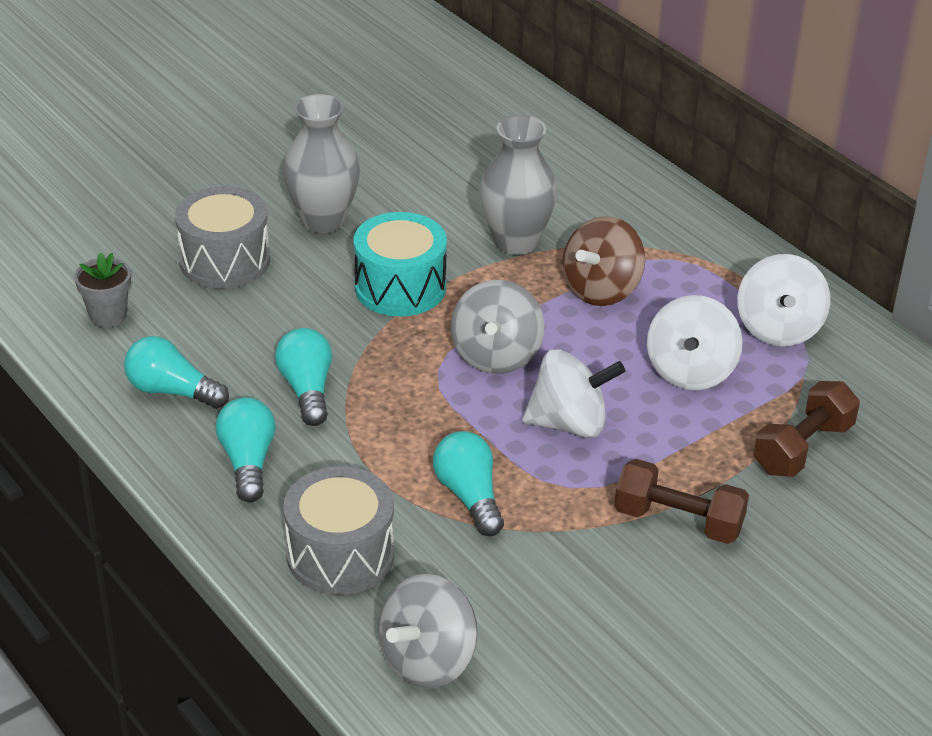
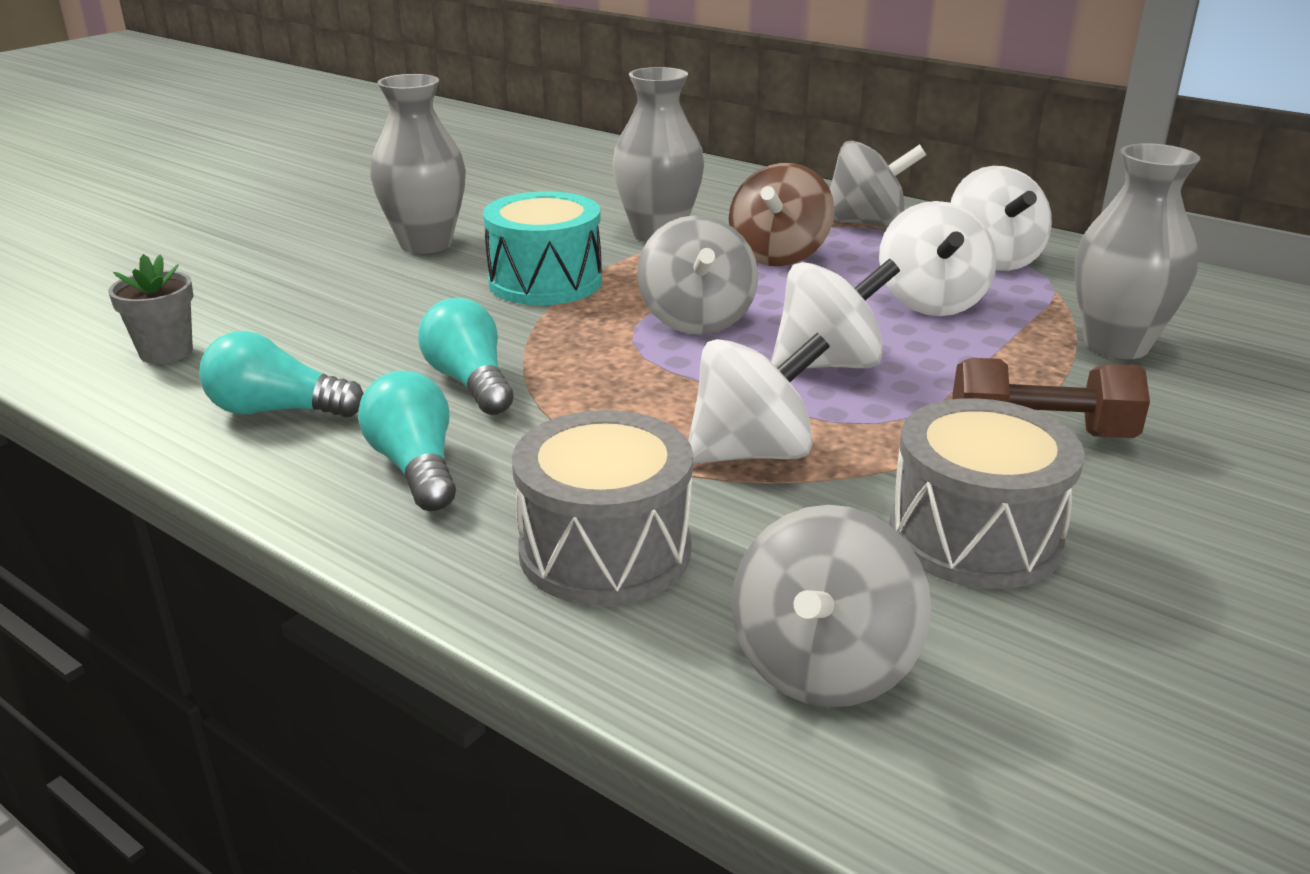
camera: 15 degrees left, 10 degrees down
(225, 260) = (315, 287): grey drum -> grey drum (974, 536)
(469, 496) = (752, 453): turquoise light bulb -> white spinning top
(701, 260) = (866, 224): none -> grey spinning top
(802, 448) = (1116, 345): brown dumbbell -> grey vase

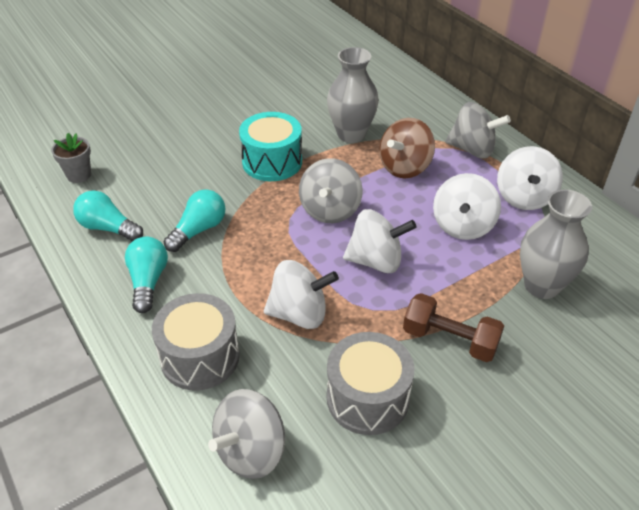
camera: 20 degrees right, 15 degrees up
(426, 244) = (229, 118): grey vase -> none
(470, 382) = (199, 230): turquoise light bulb -> turquoise light bulb turned 45 degrees clockwise

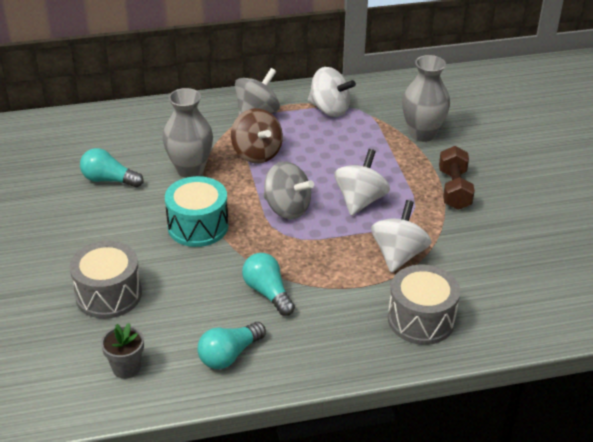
camera: 70 degrees left, 5 degrees down
(148, 281) = (319, 337): turquoise light bulb -> turquoise light bulb (109, 180)
(251, 451) = (518, 309): grey spinning top -> none
(367, 398) = (491, 242): grey drum -> grey drum (108, 294)
(450, 340) = (454, 189): brown dumbbell -> brown dumbbell turned 45 degrees counterclockwise
(462, 226) = (344, 147): white spinning top -> none

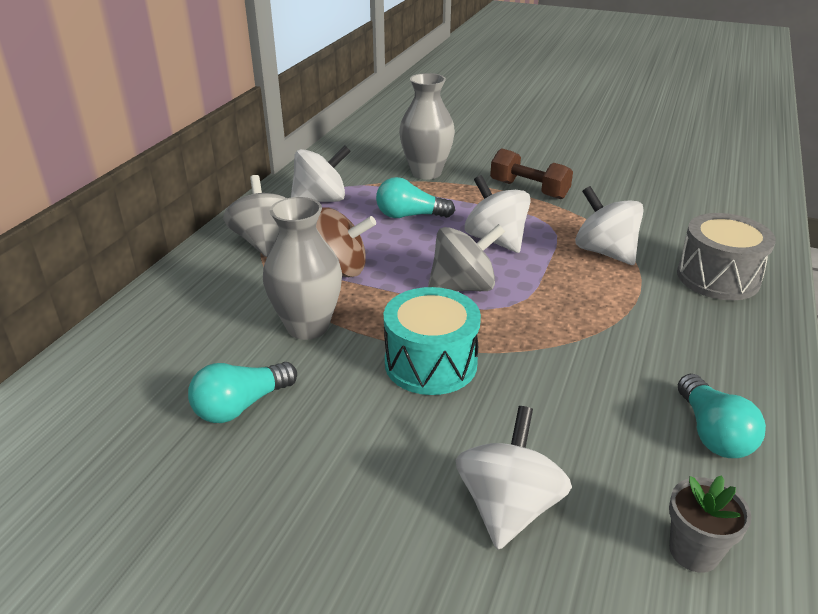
camera: 55 degrees left, 5 degrees down
(108, 294) = (508, 507): grey drum -> white spinning top
(268, 292) = (608, 357): turquoise light bulb -> turquoise light bulb (410, 216)

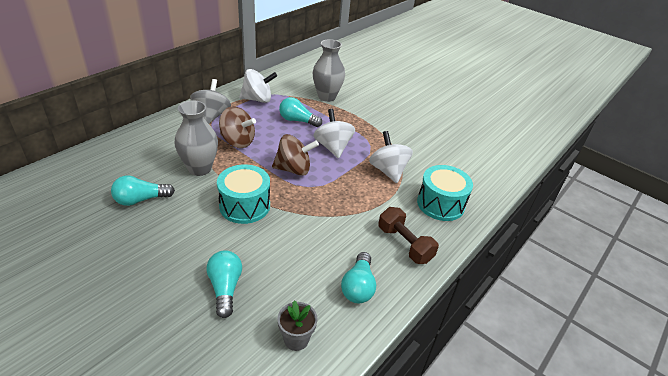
camera: 15 degrees right, 5 degrees up
(463, 287) = (293, 169): grey spinning top -> brown spinning top
(508, 507) = (225, 288): white spinning top -> turquoise light bulb
(529, 190) = (376, 122): brown dumbbell -> brown dumbbell (404, 244)
(717, 277) = (440, 204): grey drum -> turquoise drum

